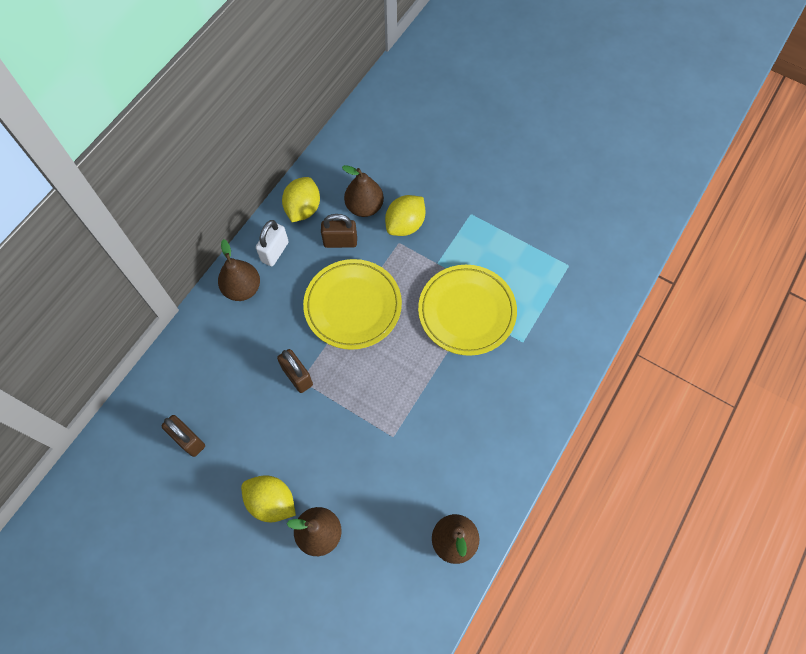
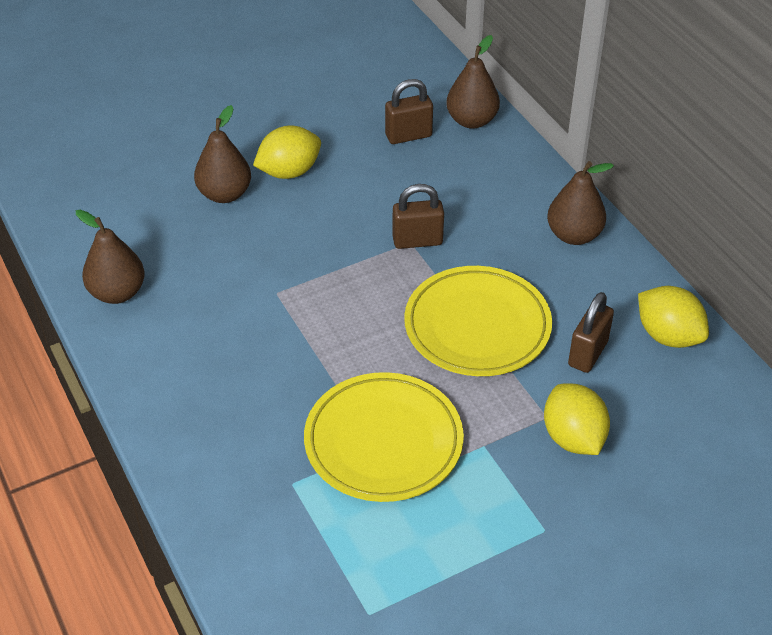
camera: 120 degrees right, 20 degrees down
(275, 252) = (612, 282): white padlock -> none
(364, 207) = (633, 404): brown pear -> brown pear (471, 121)

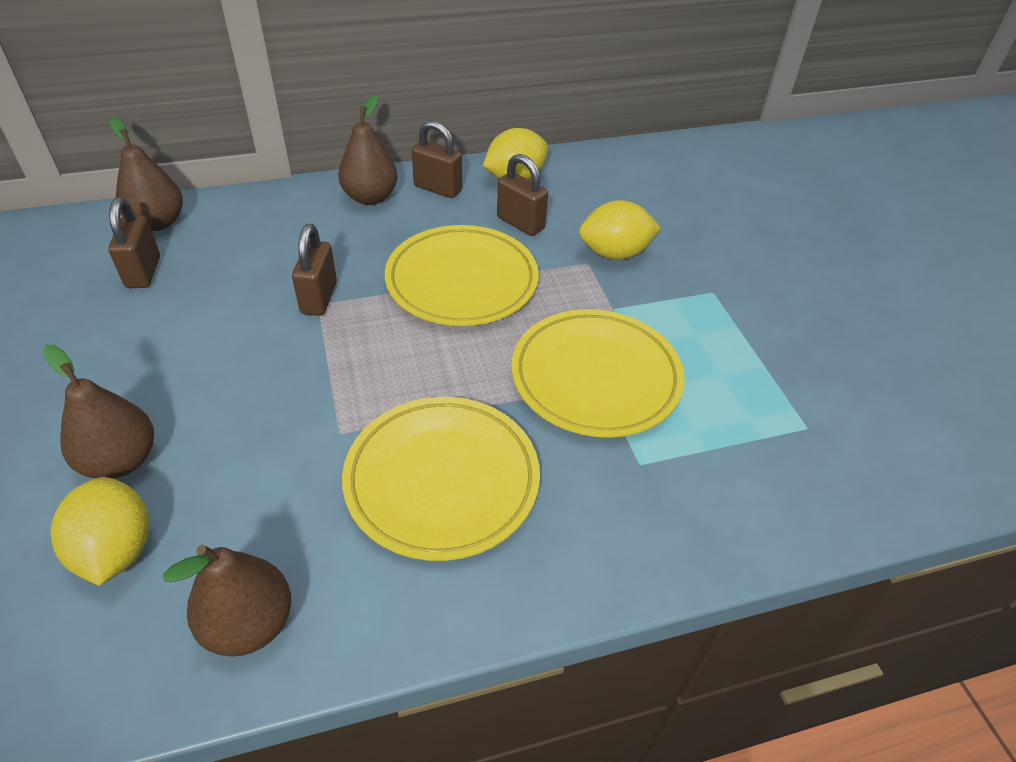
camera: 80 degrees left, 0 degrees up
(246, 360) = (442, 480): none -> yellow plate
(289, 172) = (126, 386): yellow lemon -> yellow lemon (116, 550)
(615, 279) = (438, 188): none -> brown padlock

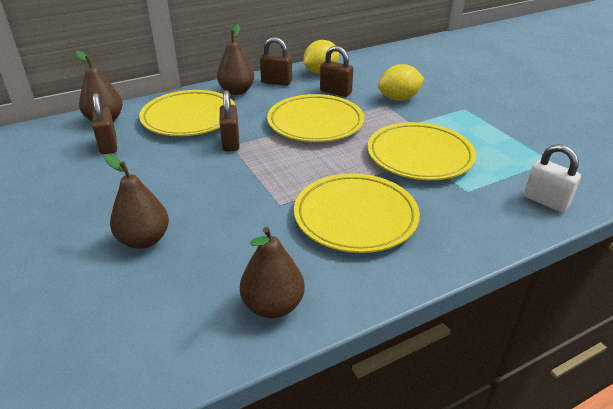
camera: 10 degrees left, 10 degrees down
(116, 550) = (165, 285): yellow lemon -> none
(279, 239) = (189, 118): none -> yellow plate
(759, 510) = (545, 201): none -> white padlock

